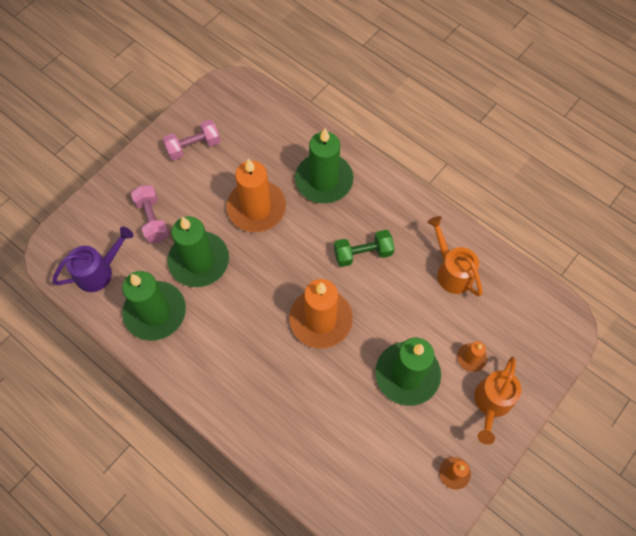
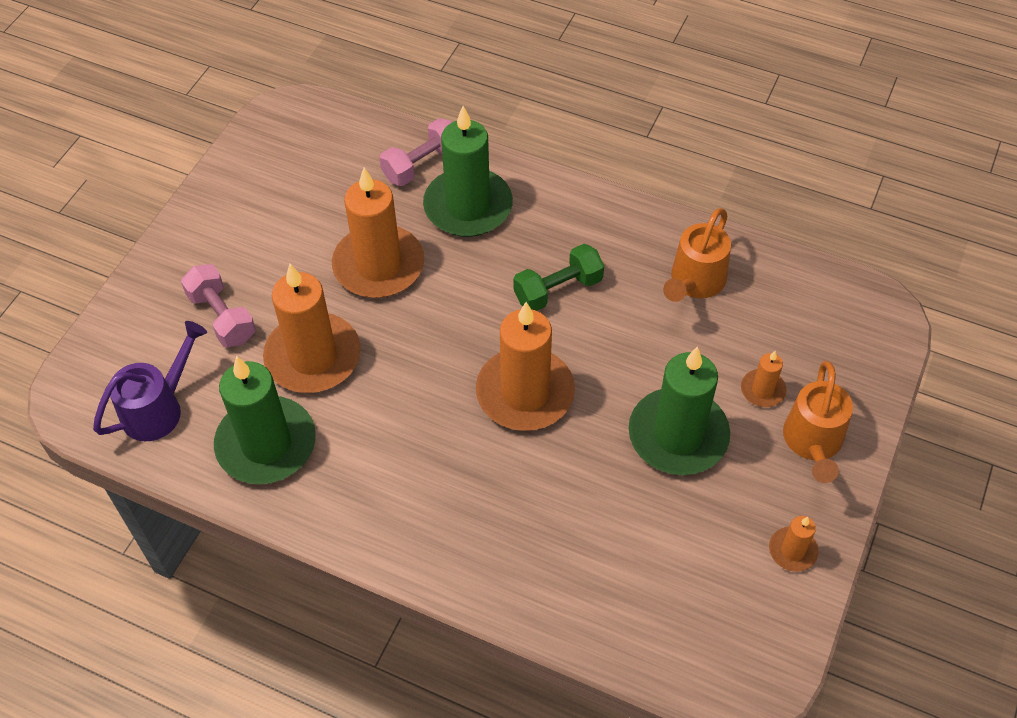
camera: 15 degrees left, 10 degrees down
(193, 146) = (256, 204): pink dumbbell -> pink dumbbell (422, 165)
(199, 261) = (313, 357): green candle -> orange candle
(451, 271) = (694, 282): orange watering can -> orange watering can turned 105 degrees counterclockwise

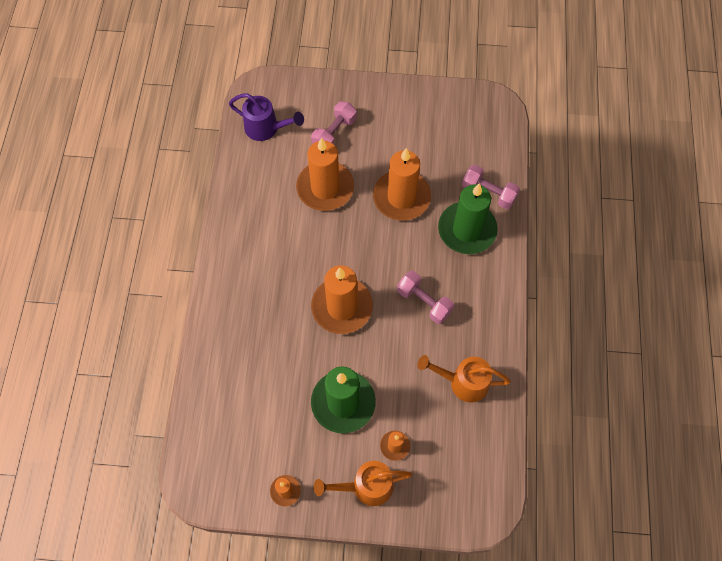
camera: 70 degrees right, 10 degrees up
(266, 444) = (262, 187): green candle -> none
(558, 290) = (424, 302): green dumbbell -> pink dumbbell

